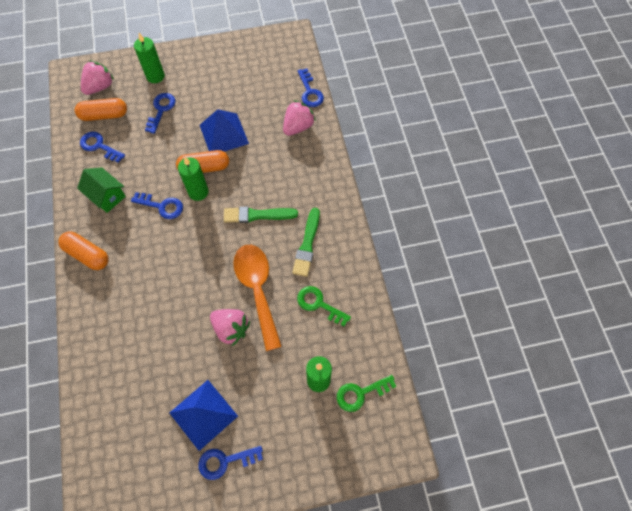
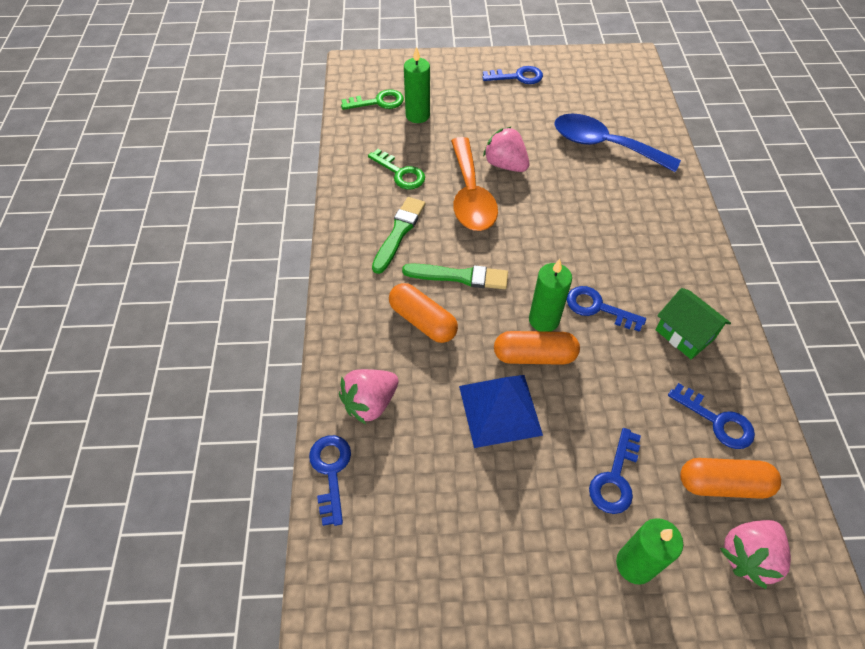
camera: 170 degrees left, 10 degrees down
(87, 255) = (694, 260): orange capsule -> orange capsule (423, 321)
(142, 369) = (604, 145): none -> blue spoon
(203, 414) = (537, 107): blue pyramid -> none

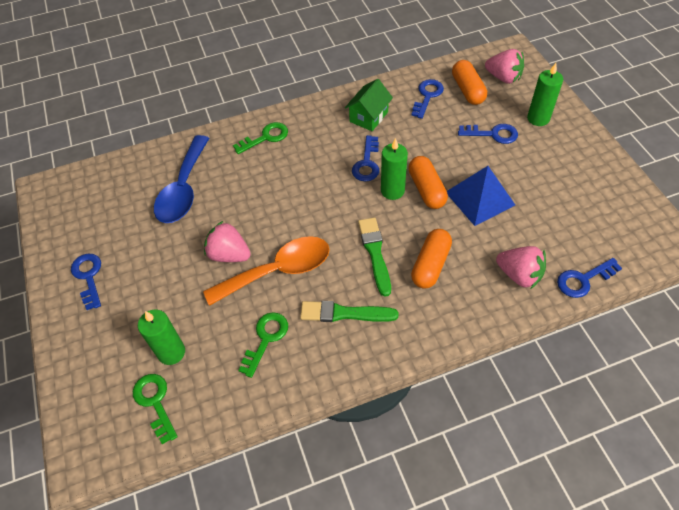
camera: 105 degrees left, 0 degrees up
(505, 165) = (229, 254): pink strawberry -> pink strawberry turned 90 degrees clockwise
(667, 222) = (265, 137): none -> green key

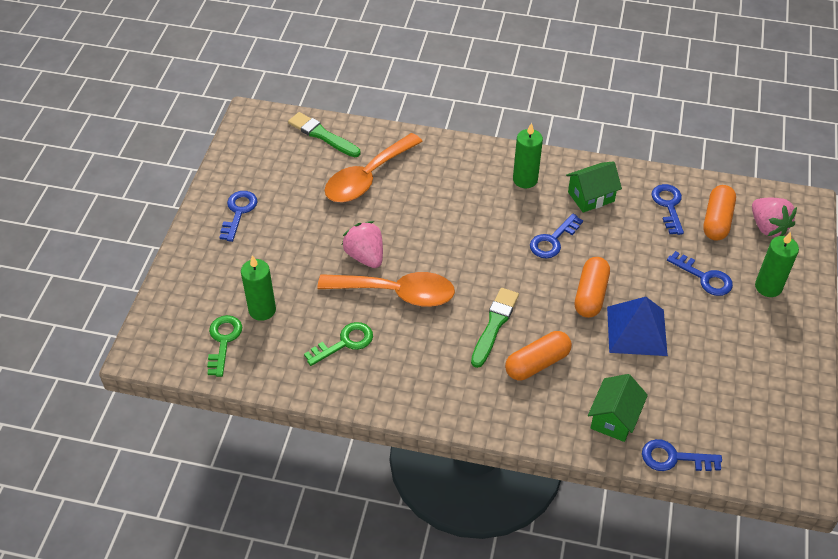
camera: 30 degrees right, 5 degrees down
(183, 189) = (367, 178): blue spoon -> orange spoon
(265, 137) = (475, 167): green key -> none
(344, 313) = (426, 360): green brush -> green brush (322, 135)
(392, 191) = (556, 279): green candle -> green candle (525, 179)
(427, 96) = (668, 206): blue key -> blue key turned 60 degrees counterclockwise
(519, 275) = (614, 418): pink strawberry -> green house

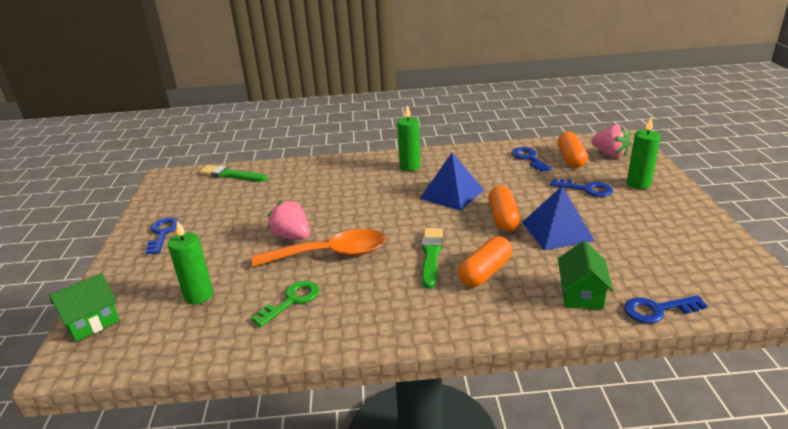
camera: 15 degrees left, 20 degrees down
(223, 341) = (160, 329): green key -> none
(367, 178) = (277, 190): orange spoon -> none
(553, 240) = (452, 194): blue key -> blue pyramid
(591, 197) = (467, 165): green house -> green house (92, 322)

